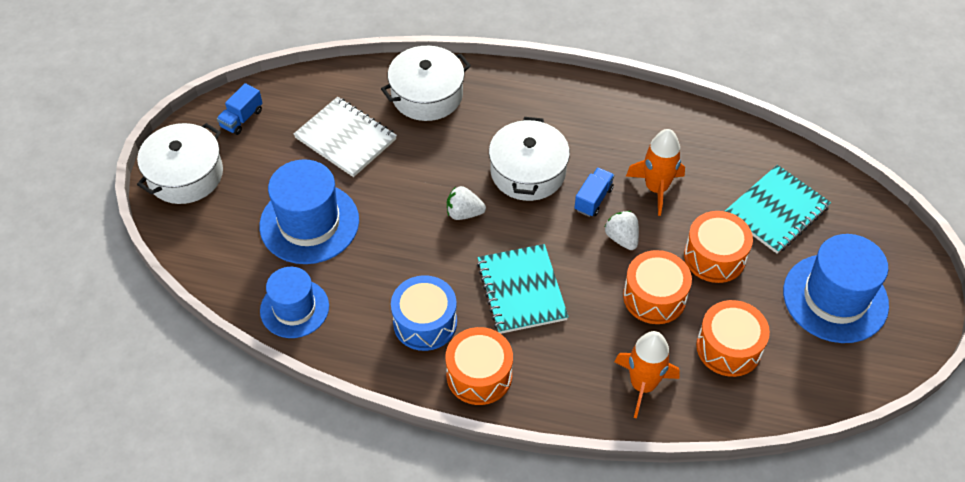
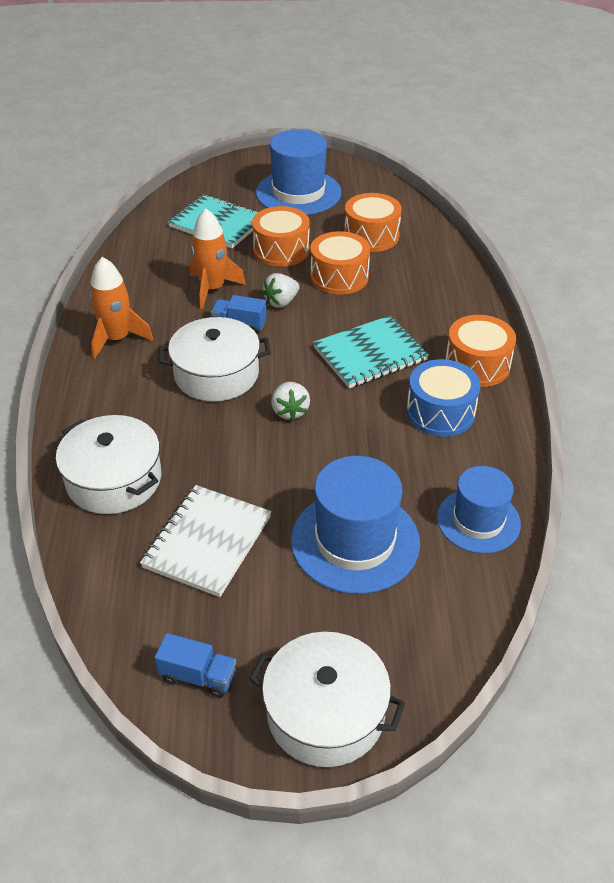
camera: 105 degrees left, 10 degrees down
(643, 385) = (431, 273): orange rocket -> orange rocket (117, 339)

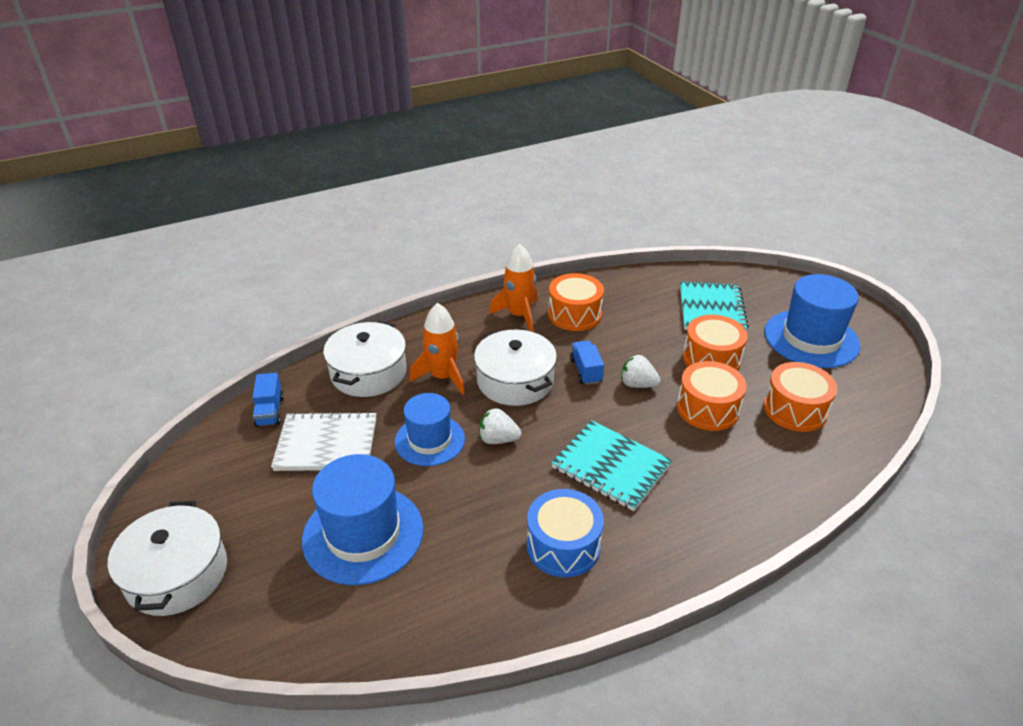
camera: 65 degrees right, 5 degrees down
(198, 676) = (197, 486): blue truck -> blue truck (270, 411)
(212, 289) = (620, 339): orange rocket -> orange rocket (443, 377)
(290, 411) = (498, 439): white strawberry -> white strawberry turned 45 degrees clockwise
(477, 365) = (657, 556): orange drum -> orange drum (574, 314)
(478, 521) = (427, 620): blue hat -> blue hat (430, 440)

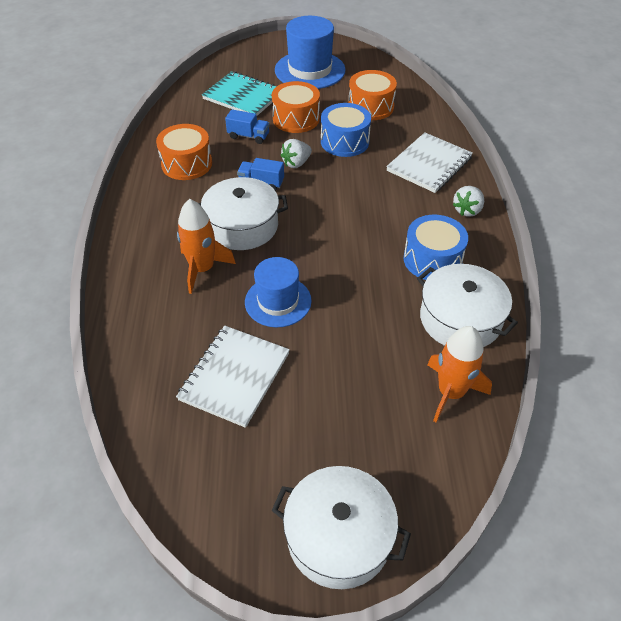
camera: 65 degrees left, 10 degrees up
(270, 411) = (153, 414): blue truck -> blue truck (248, 136)
(363, 534) = (362, 376): blue hat -> none
(368, 372) = (154, 320): white pot -> white pot (460, 319)
(498, 439) = (304, 259): white strawberry -> white strawberry (467, 210)
(519, 315) = (158, 195): orange rocket -> orange rocket (450, 392)
(611, 467) = (371, 209): turquoise notebook -> none
(707, 408) = (344, 141): orange drum -> blue drum
(733, 495) = (429, 164): none -> white notebook

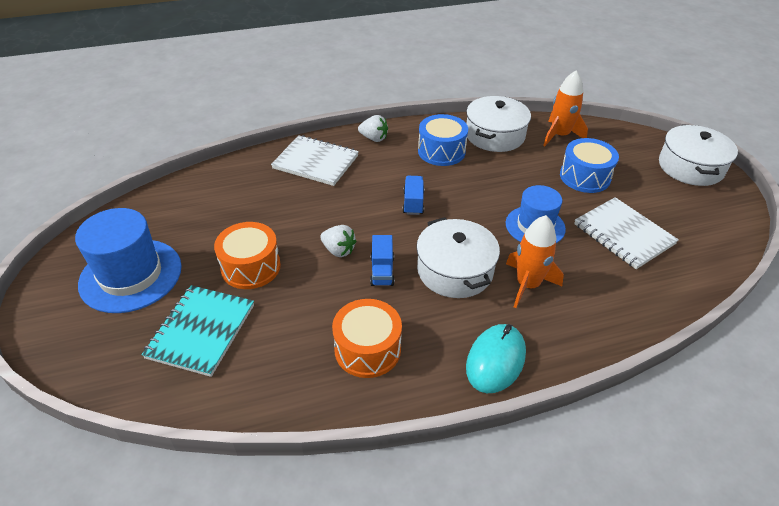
camera: 105 degrees left, 5 degrees down
(138, 226) = (495, 360): none -> turquoise mouse
(234, 376) = (623, 234): white notebook -> white notebook turned 45 degrees clockwise
(248, 136) = (295, 303): blue truck -> blue truck (413, 203)
(344, 141) = (290, 220): blue drum -> blue drum (585, 177)
(371, 107) = (218, 210): orange drum -> none

